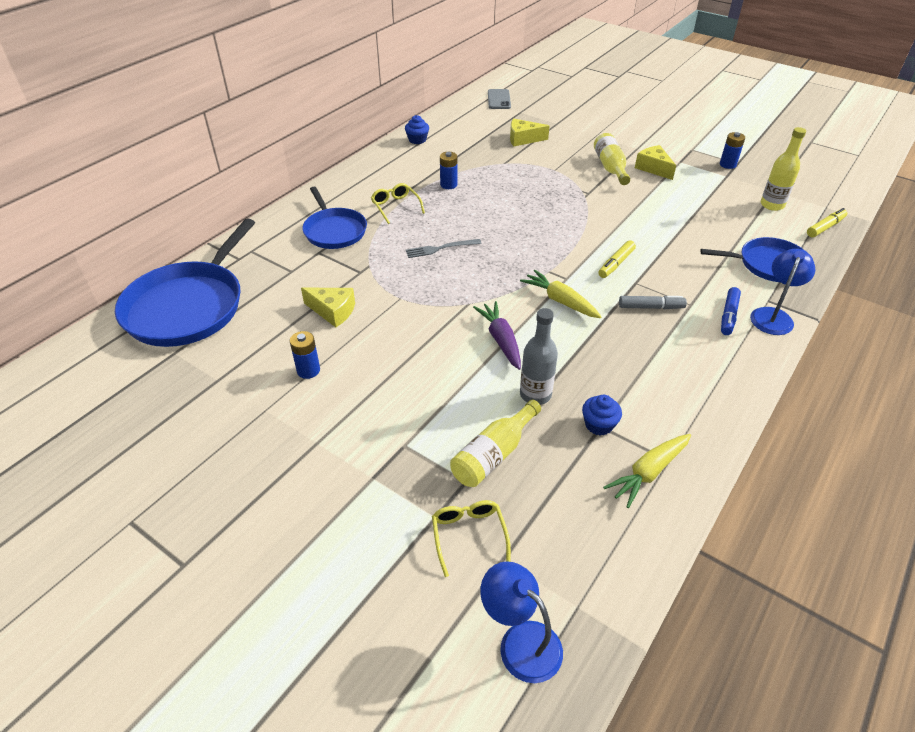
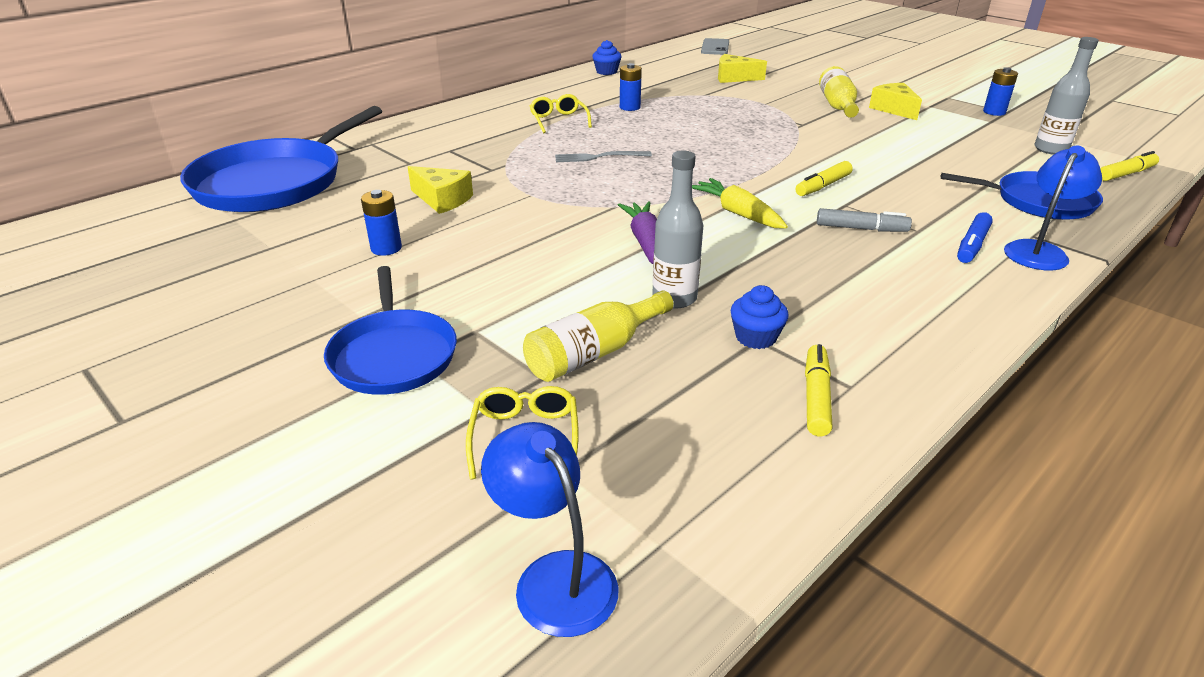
camera: 10 degrees right, 10 degrees down
(334, 231) = (477, 134): blue pan -> blue pan (393, 355)
(648, 473) = (816, 397): yellow carrot -> yellow marker
(772, 205) = (1050, 149): yellow bottle -> grey bottle

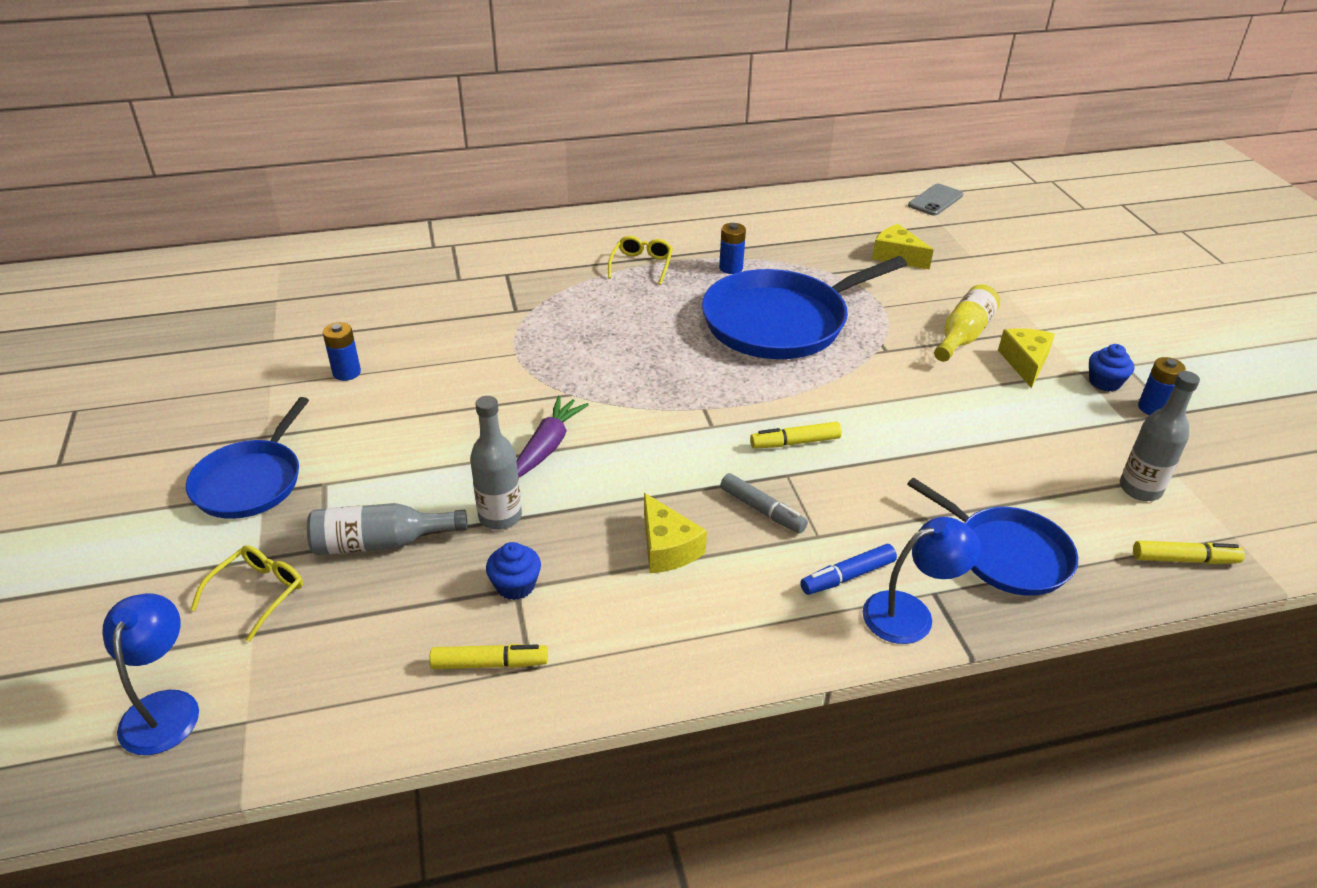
camera: 30 degrees right, 5 degrees up
(275, 182) = (338, 267): blue pan -> blue pan (781, 322)
(442, 200) = (440, 333): yellow cheese -> yellow cheese (667, 548)
(594, 353) = (381, 543): yellow bottle -> grey bottle
(599, 157) = (624, 327): grey fork -> none
(606, 72) = (767, 207): blue cupcake -> blue cupcake (1104, 382)
(737, 213) = (668, 444): yellow carrot -> none
(816, 397) = (490, 664): yellow marker -> yellow marker turned 45 degrees clockwise

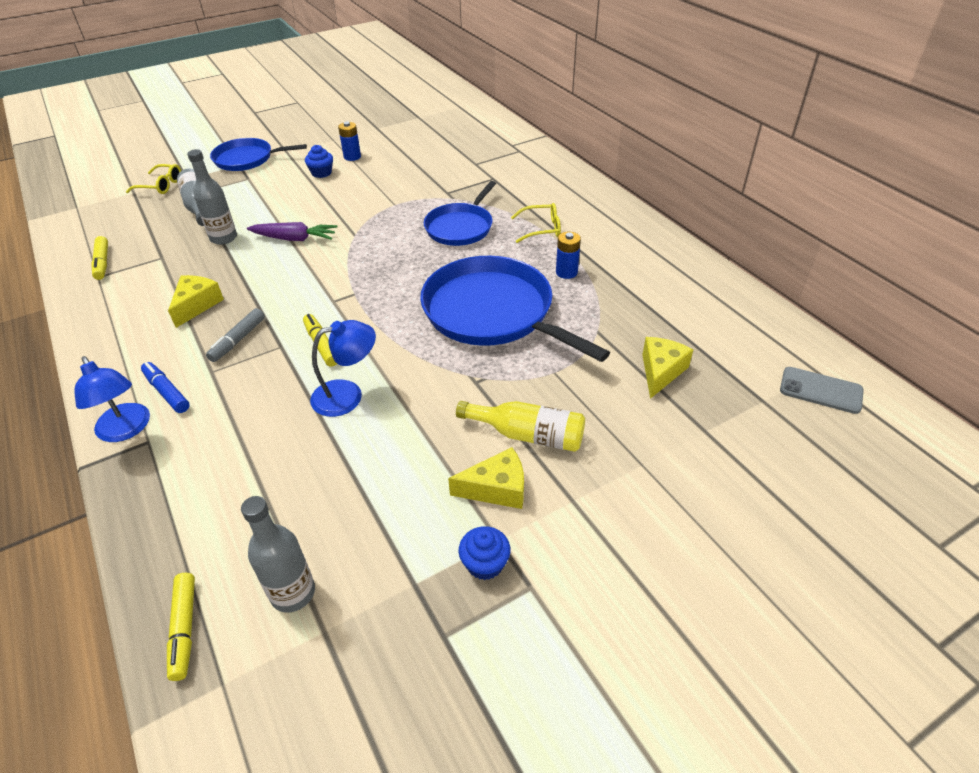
camera: 75 degrees right, 5 degrees up
(164, 707) = (88, 186): blue lamp -> blue lamp (347, 395)
(515, 585) = (163, 257): blue cupcake -> blue cupcake (321, 173)
(667, 548) = (197, 305): yellow cheese -> yellow cheese turned 150 degrees clockwise
(1007, 554) = (192, 485): blue pan -> blue pan (460, 227)
(1152, 408) = (447, 613): blue battery -> none

